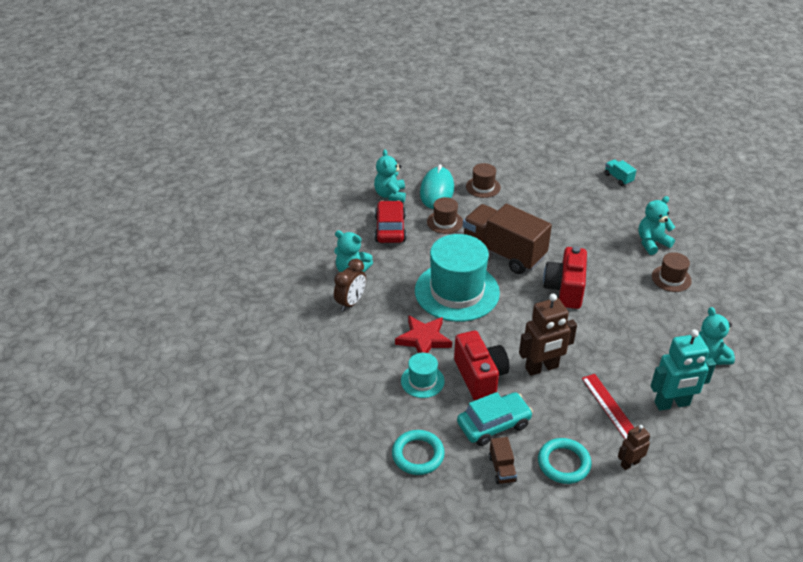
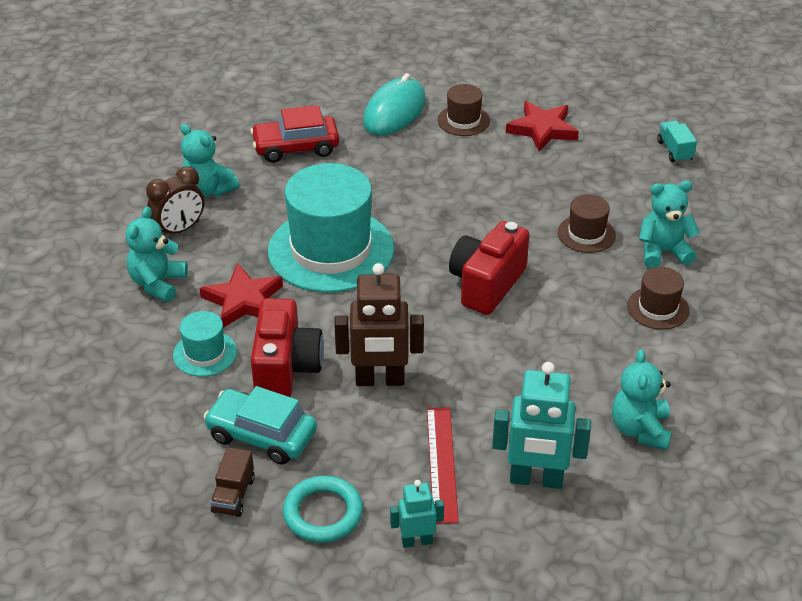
camera: 20 degrees right, 0 degrees up
(390, 195) = (326, 103): turquoise teddy bear -> turquoise teddy bear (158, 283)
(390, 229) = (296, 147): red car -> red car turned 120 degrees counterclockwise
(418, 455) = (135, 445): turquoise ring -> none
(445, 222) = (377, 155): brown hat -> brown hat (586, 234)
(493, 424) = (261, 435): turquoise car -> turquoise car turned 150 degrees counterclockwise
(503, 253) = (431, 214): brown truck -> none
(534, 182) = (542, 129): none -> red star
(629, 463) = (416, 541): brown robot -> turquoise robot

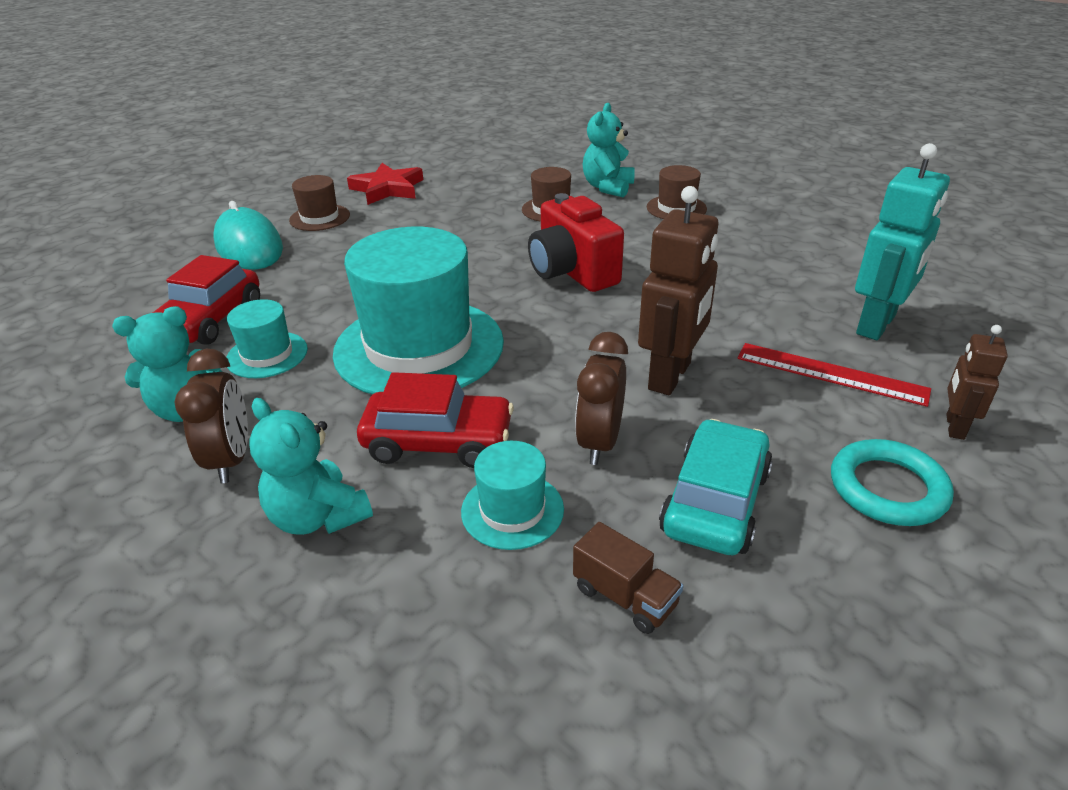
camera: 60 degrees left, 5 degrees down
(233, 495) = (825, 567): brown truck -> brown truck (625, 597)
(243, 300) = (438, 441): red star -> red car
(261, 435) = (715, 502): turquoise car -> turquoise car turned 150 degrees clockwise
(277, 191) = (267, 355): none -> turquoise hat
(286, 369) = (599, 442): red camera -> brown clock
(416, 541) = (954, 426): turquoise robot -> brown robot
(640, 429) = (828, 257): turquoise teddy bear -> none
(674, 151) = (489, 151): turquoise truck -> none

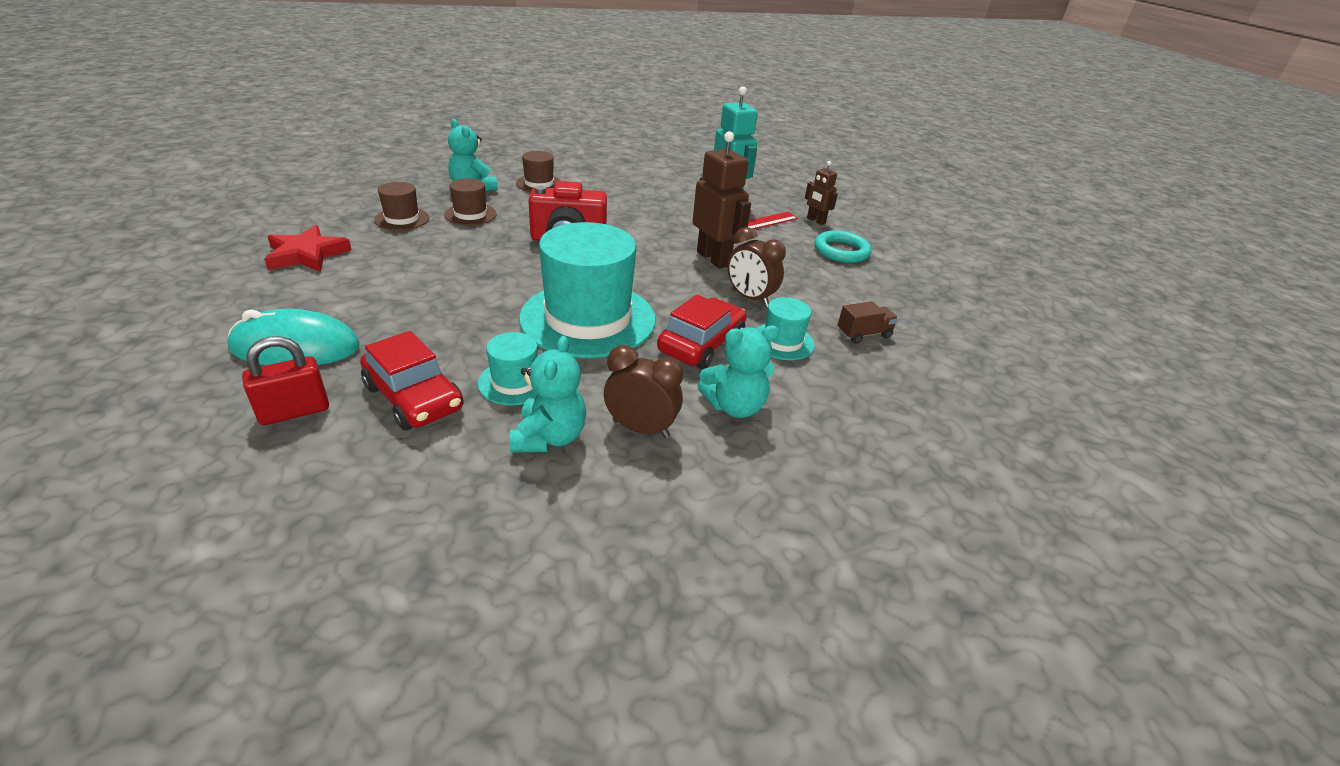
camera: 65 degrees left, 0 degrees up
(164, 284) = (294, 411): none -> red padlock
(319, 218) = (303, 299): brown hat -> brown hat (402, 219)
(715, 502) = (819, 289): turquoise car -> none

